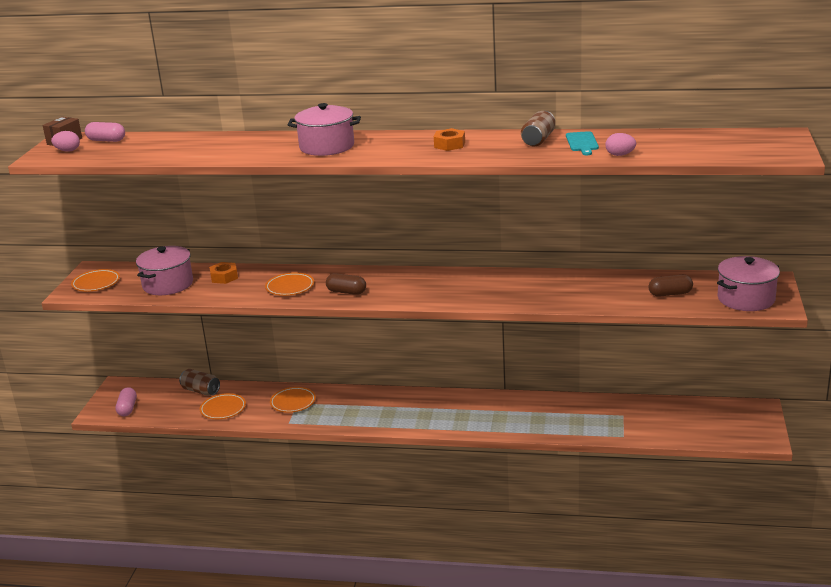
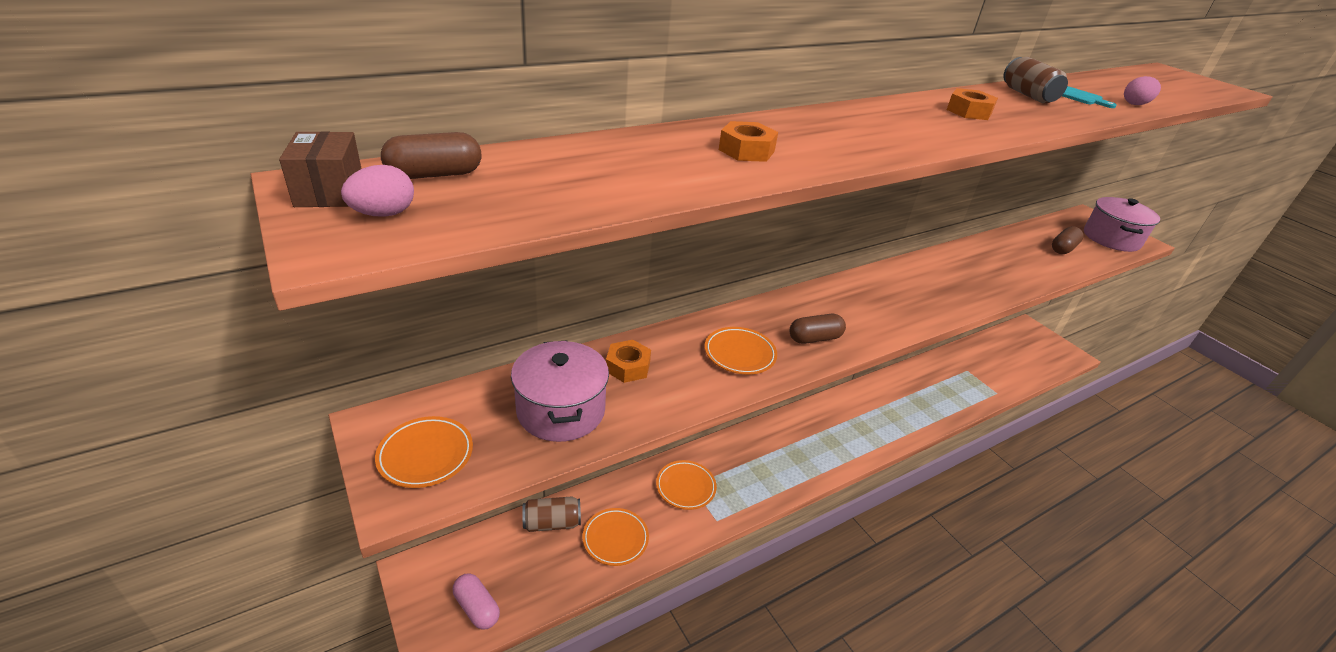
camera: 45 degrees left, 10 degrees up
(106, 140) = (435, 175): pink capsule -> brown capsule
(252, 148) = (746, 150): none -> orange nut
(327, 147) = (844, 133): pink pot -> none

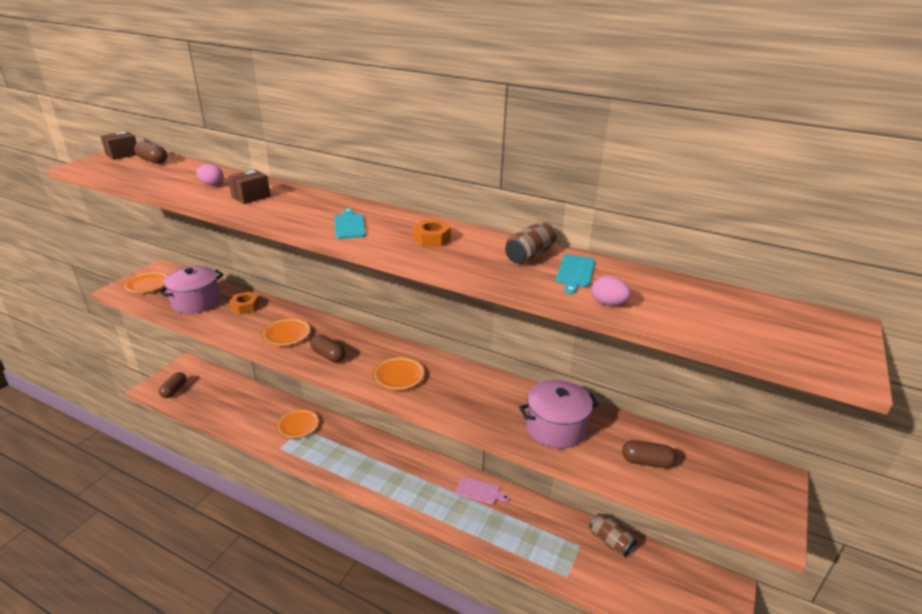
camera: 60 degrees right, 5 degrees down
(383, 214) = (110, 164): pink egg -> pink egg (212, 184)
(477, 608) = (174, 390): pink capsule -> brown capsule
(552, 523) = (238, 389): brown can -> brown can (610, 542)
(615, 539) = (241, 415): orange plate -> orange plate (398, 376)
(746, 150) = (251, 197): orange nut -> brown box
(879, 393) = (480, 491): none -> pink cutting board
(905, 130) = (349, 225): none -> turquoise cutting board
(1111, 238) = (735, 500): pink pot -> pink pot (556, 428)

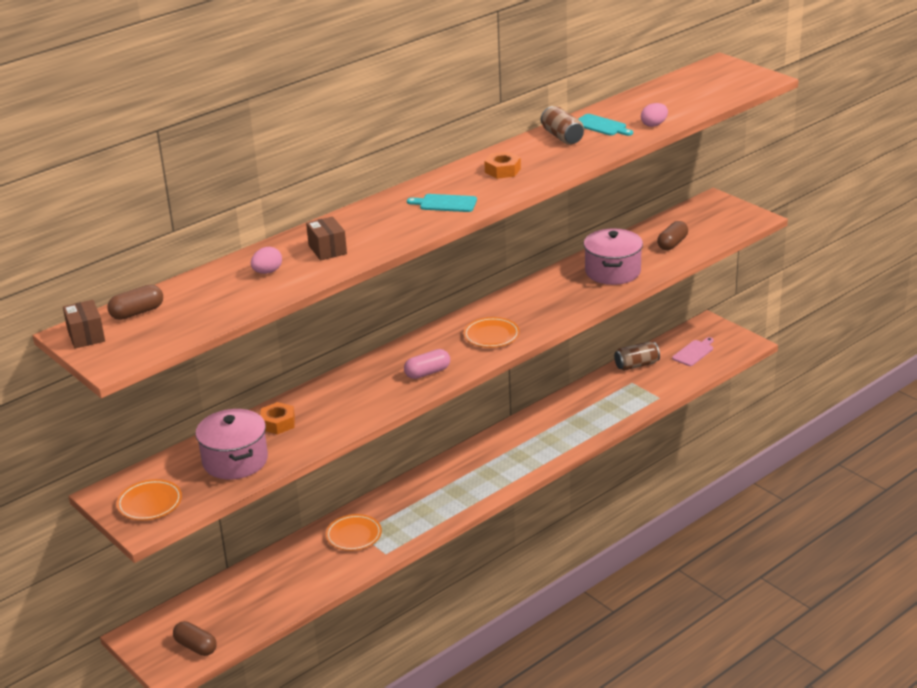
camera: 65 degrees left, 0 degrees up
(286, 334) = (366, 396): orange plate -> none
(328, 355) = (427, 372): brown capsule -> pink capsule
(480, 491) = (537, 422): pink cutting board -> pink cutting board (694, 352)

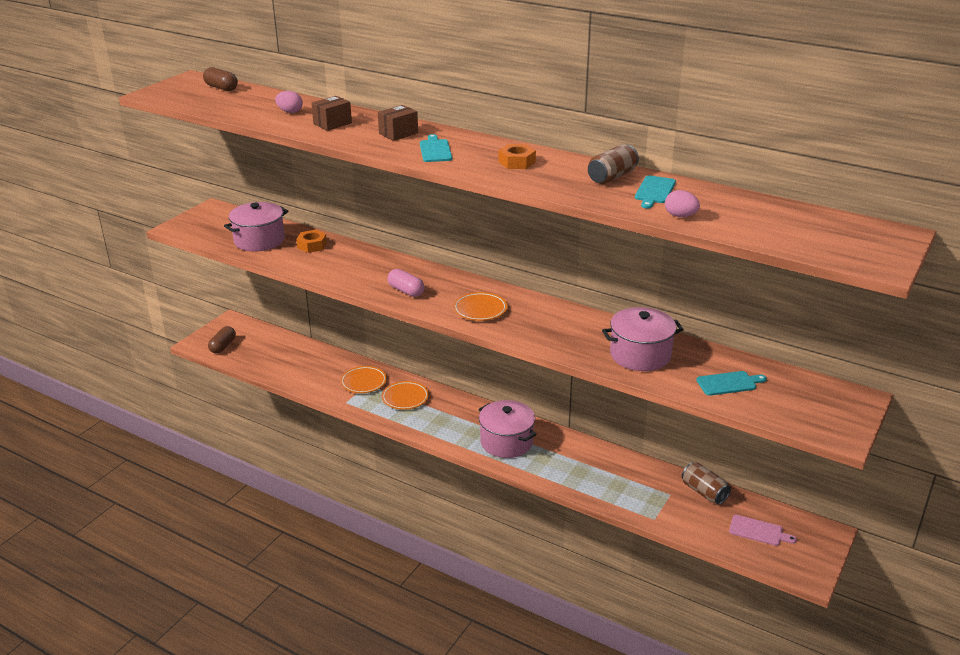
camera: 70 degrees right, 0 degrees up
(86, 336) = (187, 81): brown box -> brown box (398, 133)
(150, 503) = (203, 224): orange plate -> orange plate (405, 398)
(515, 455) = (506, 442): none -> pink pot
(672, 244) = (728, 383): brown capsule -> turquoise cutting board

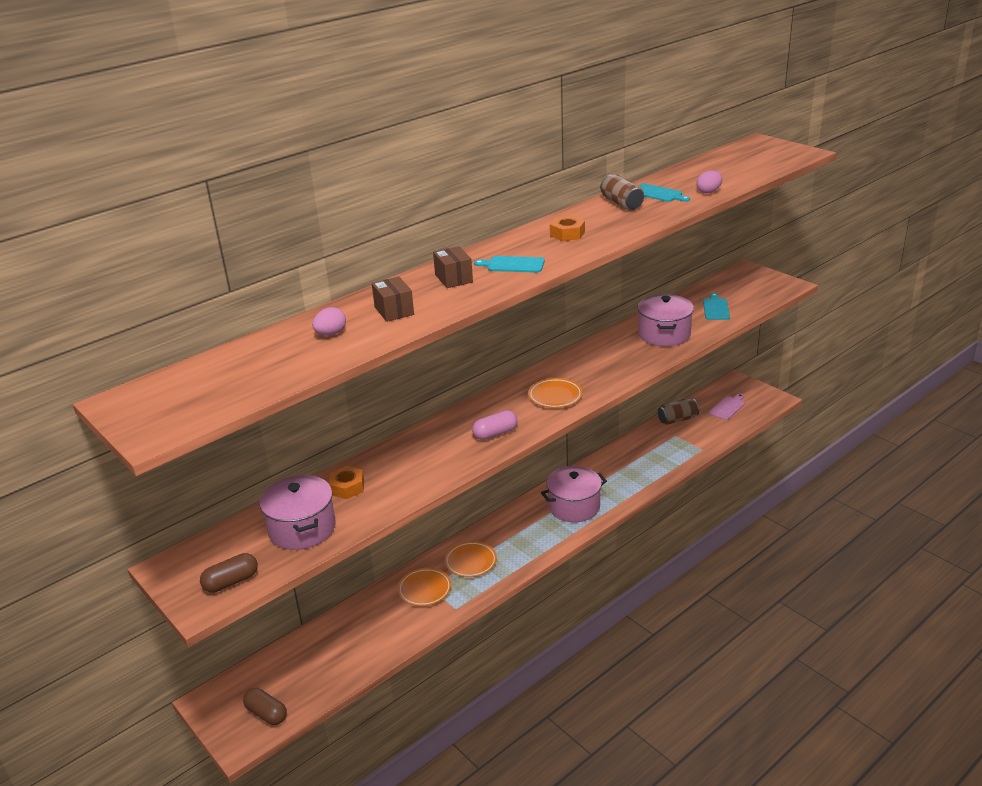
camera: 70 degrees left, 0 degrees up
(221, 88) = (189, 378): brown capsule -> brown capsule (231, 582)

